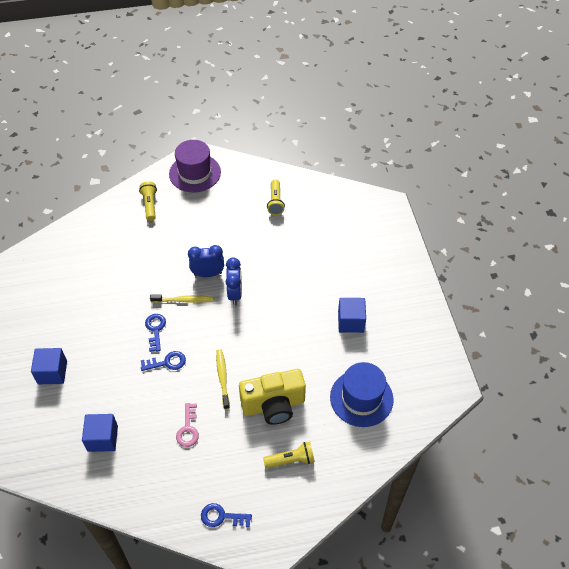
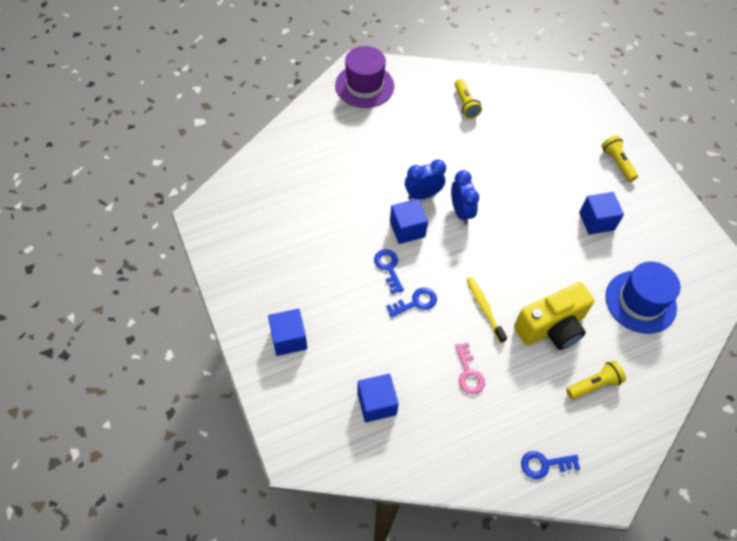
camera: 15 degrees left, 5 degrees up
(150, 205) = (328, 128): yellow flashlight -> yellow flashlight (617, 163)
(183, 300) = (407, 229): yellow toothbrush -> blue cube

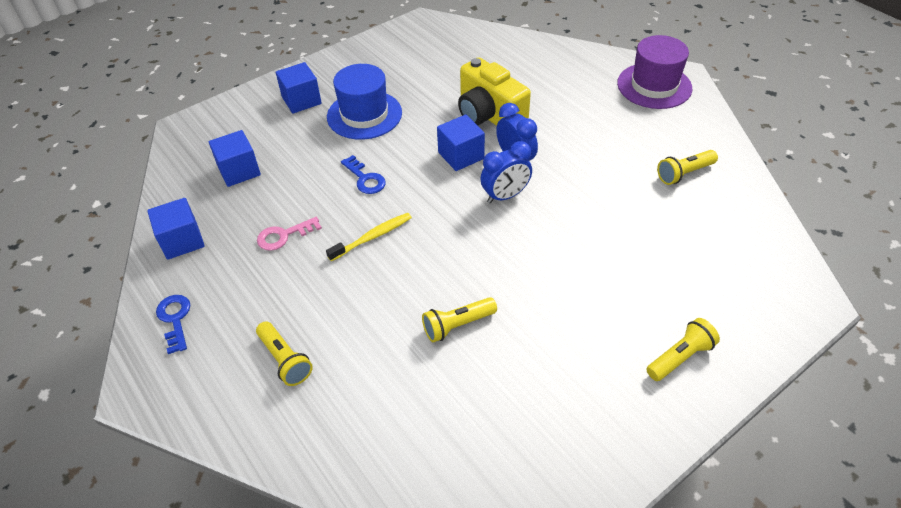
camera: 80 degrees right, 10 degrees down
(388, 268) = (403, 150): blue key -> none
(551, 327) = (360, 305): yellow camera -> yellow camera (489, 116)
(578, 271) = (457, 325): none -> yellow flashlight
(596, 221) = (553, 339): blue cube -> blue cube (182, 241)
(640, 302) = (428, 407): blue hat -> blue hat (364, 115)

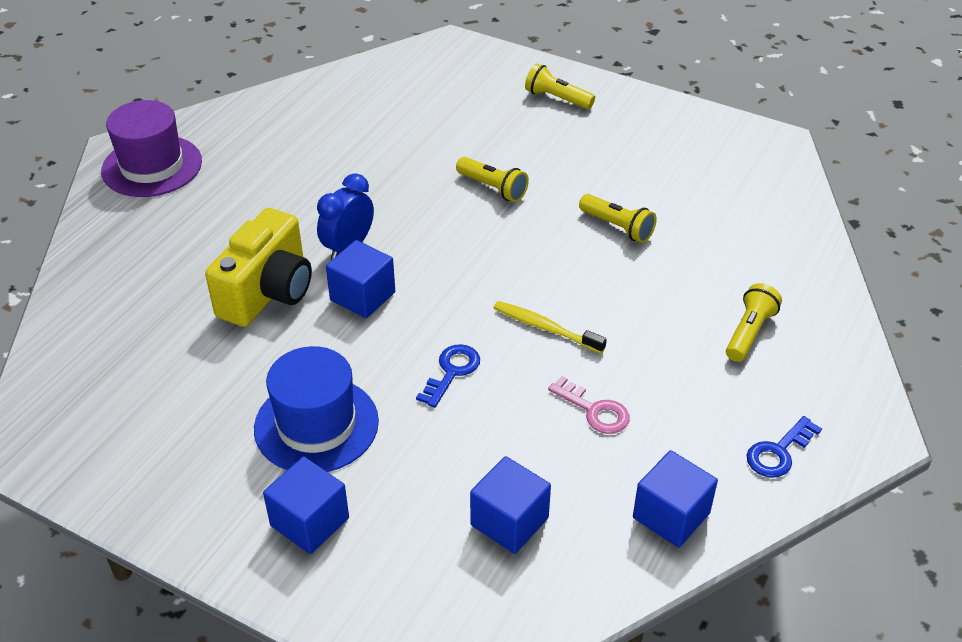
camera: 115 degrees left, 5 degrees down
(505, 196) = (417, 240): blue clock -> none
(684, 173) = (314, 124): yellow flashlight -> yellow flashlight (493, 188)

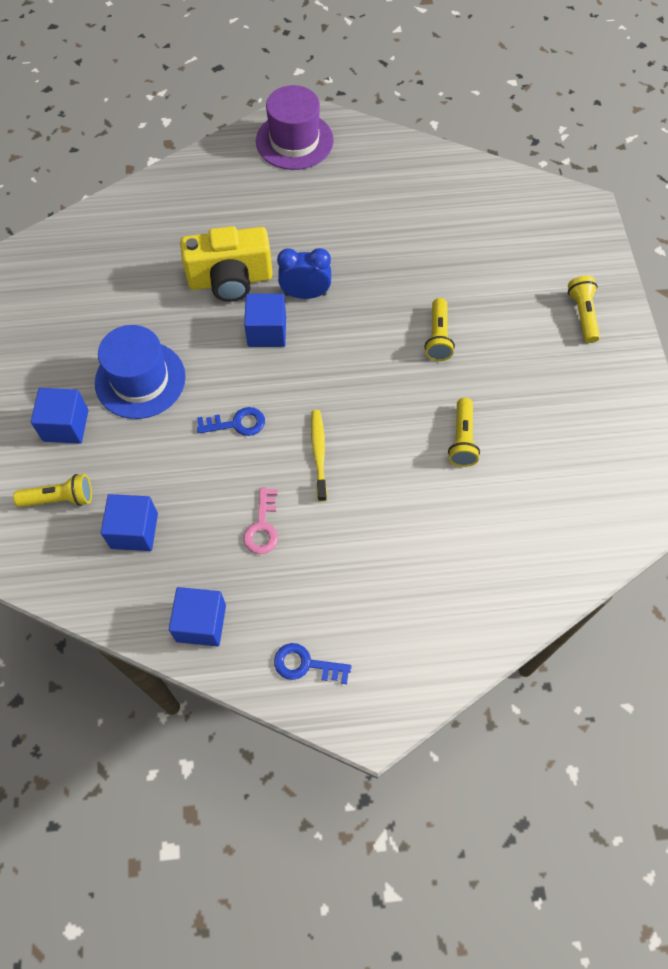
camera: 55 degrees right, 20 degrees up
(749, 332) = (415, 587): yellow flashlight -> yellow flashlight (60, 498)

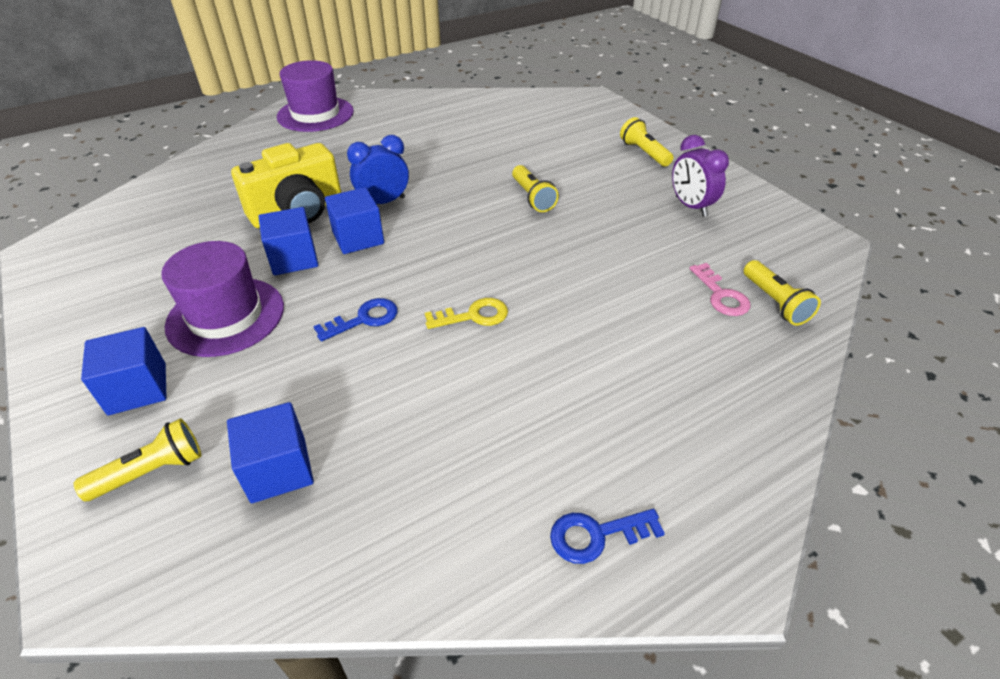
camera: 25 degrees left, 20 degrees down
(140, 380) = (226, 316): blue hat -> purple hat
(201, 623) = (426, 544): blue cube -> blue cube (294, 258)
(262, 527) = (449, 404): pink key -> pink key (721, 295)
(319, 453) = (473, 316): yellow toothbrush -> yellow key
(462, 439) = (611, 260): yellow flashlight -> yellow flashlight (775, 302)
(576, 404) = (690, 206): none -> purple clock

